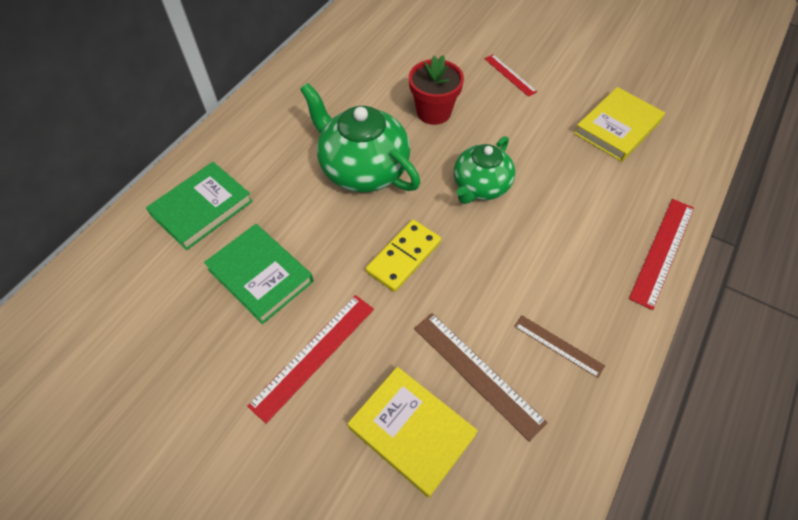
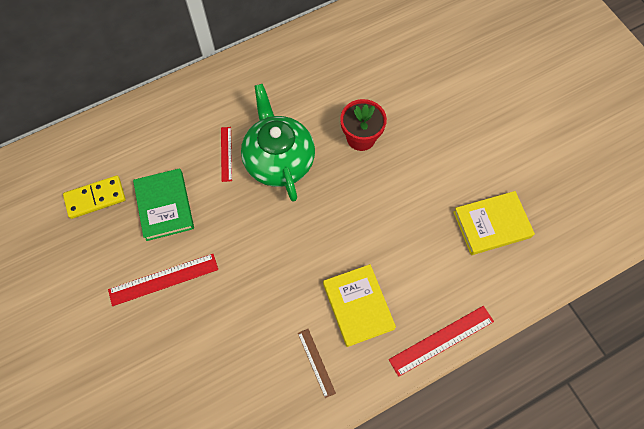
camera: 30 degrees right, 10 degrees up
(202, 208) = (157, 135): green book -> none
(404, 257) = (261, 243): yellow domino -> yellow domino (95, 198)
(411, 431) = (189, 361): yellow book -> yellow book (358, 306)
(477, 373) = (252, 349): brown ruler -> none
(480, 186) = (350, 218): green teapot -> none
(510, 75) = (443, 133): red ruler -> red ruler (226, 154)

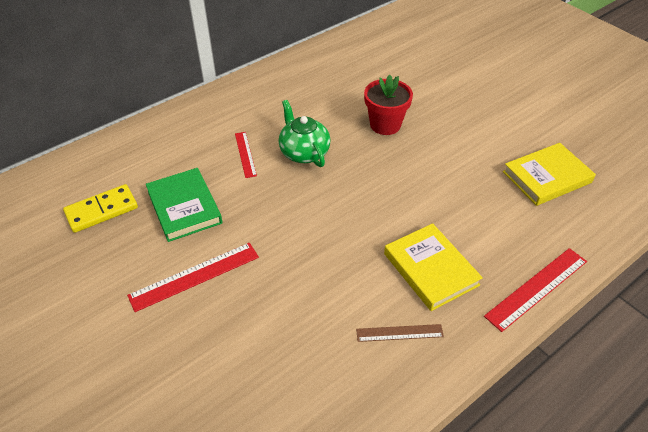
camera: 10 degrees left, 20 degrees down
(279, 160) = (304, 152): green teapot -> green teapot, size x0.65
(316, 362) = (399, 333): brown ruler -> brown ruler turned 60 degrees counterclockwise

